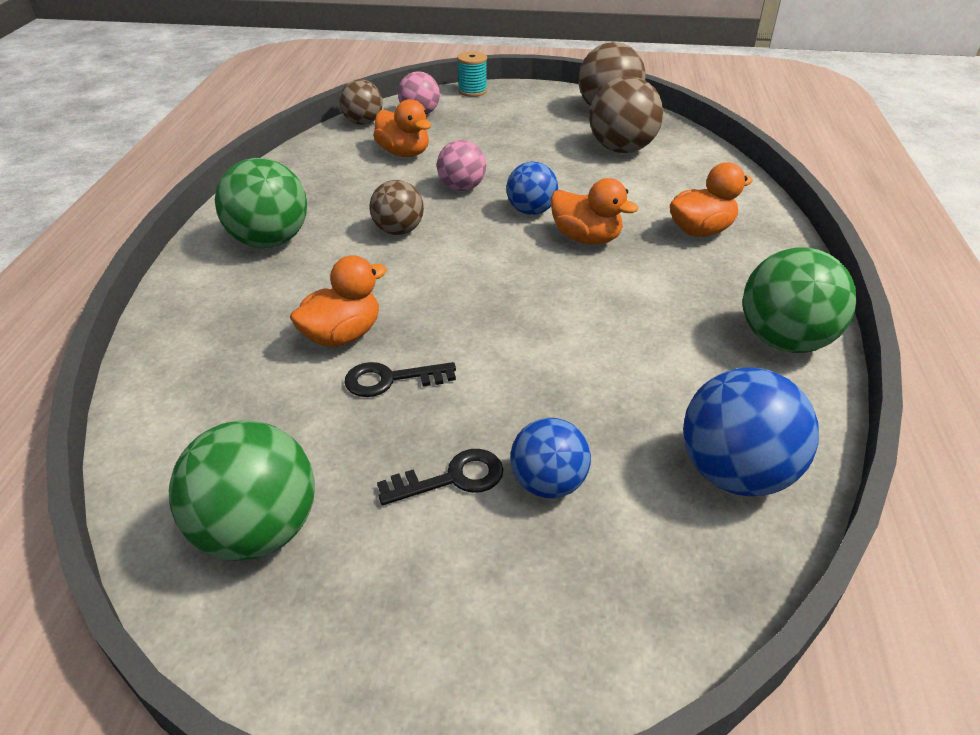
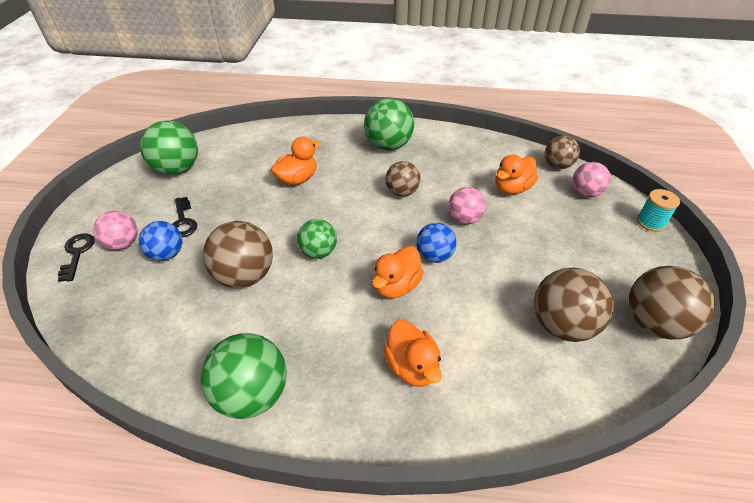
camera: 90 degrees right, 5 degrees up
(342, 335) = (297, 179): orange duck -> orange duck turned 90 degrees counterclockwise
(391, 380) = (258, 198): black key -> black key (77, 253)
(522, 568) = (123, 243): none -> pink ball
(530, 302) = (318, 252): none -> green ball
(589, 372) = (245, 276): none -> brown ball
(735, 473) = (142, 335): blue ball -> none

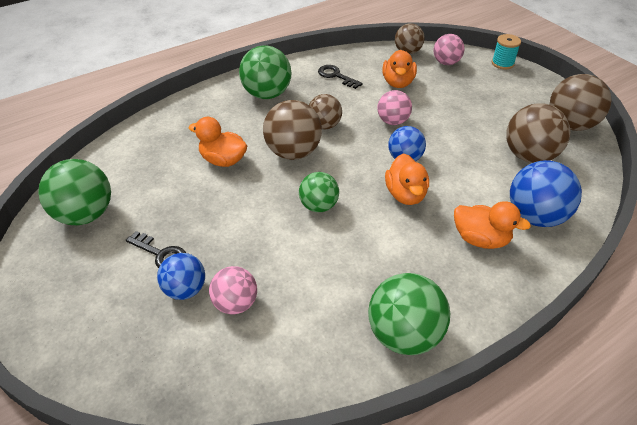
camera: 40 degrees left, 0 degrees up
(77, 253) = (84, 349): black key -> black key (336, 76)
(123, 243) = (124, 309): pink ball -> pink ball (235, 303)
(245, 276) = (283, 260): brown ball -> brown ball (293, 152)
(297, 179) = (223, 160): orange duck -> orange duck turned 75 degrees counterclockwise
(492, 384) = (535, 216): none -> blue ball

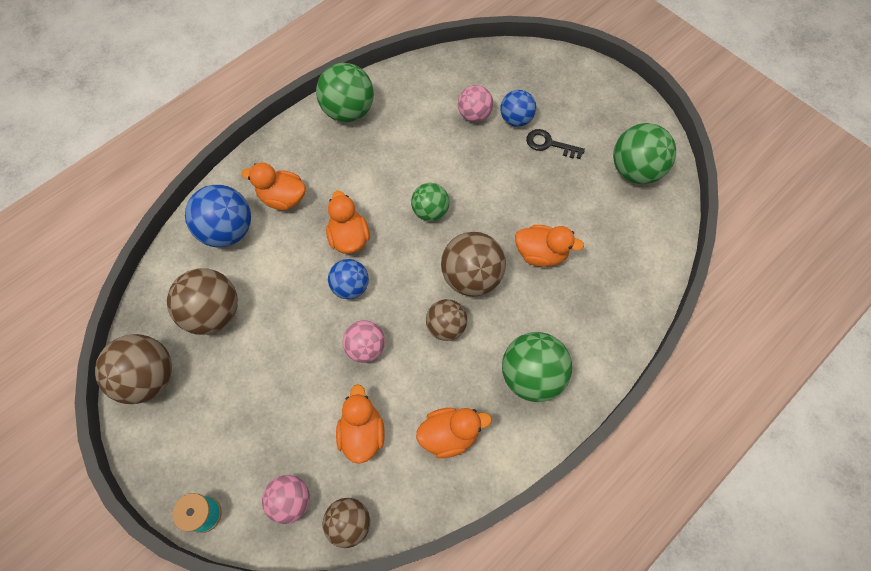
camera: 170 degrees right, 20 degrees up
(336, 76) = (449, 435): black key -> orange duck

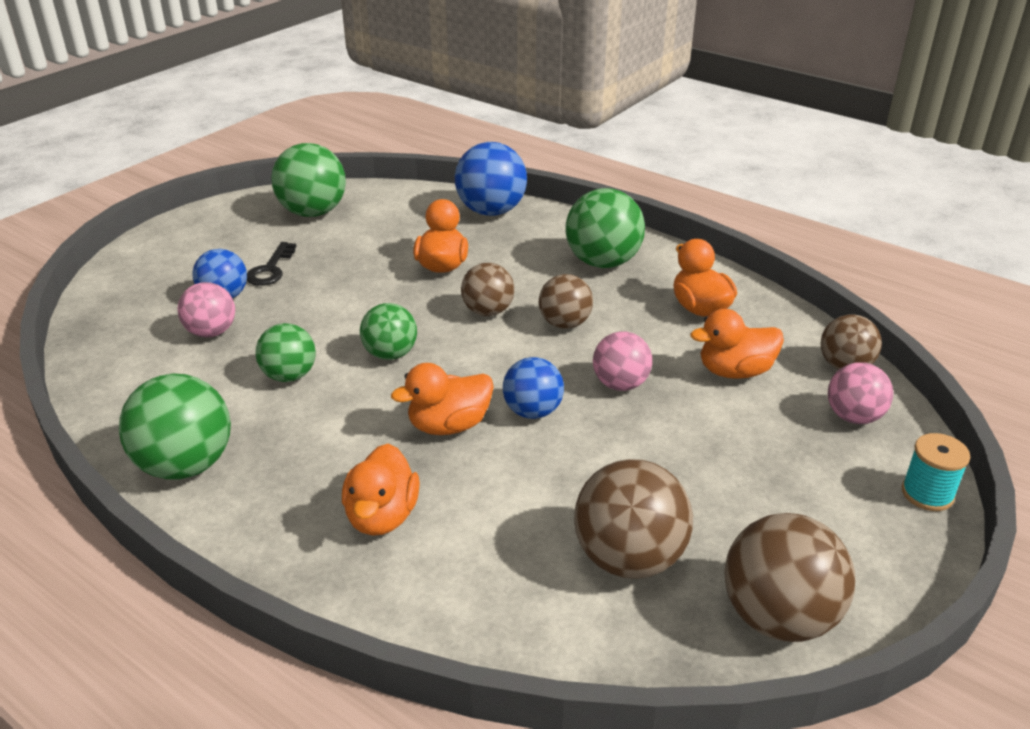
camera: 100 degrees left, 30 degrees down
(228, 231) = (462, 578): blue ball -> blue ball (491, 211)
(418, 156) = (289, 376): none -> green ball
(471, 277) = (488, 311): brown ball -> brown ball, size x0.63

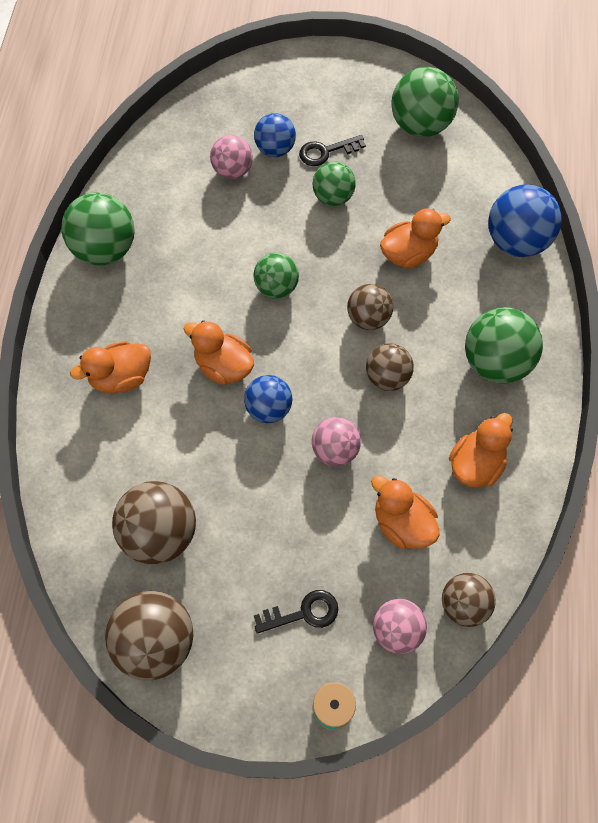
camera: 60 degrees right, 30 degrees up
(289, 376) = (217, 245): green ball -> green ball (333, 197)
(801, 475) = (303, 613): none -> black key

